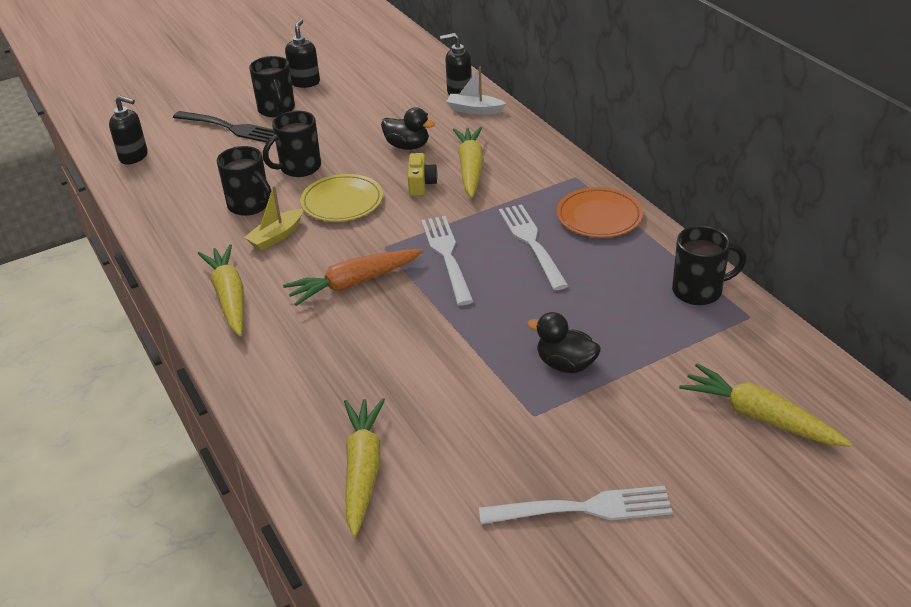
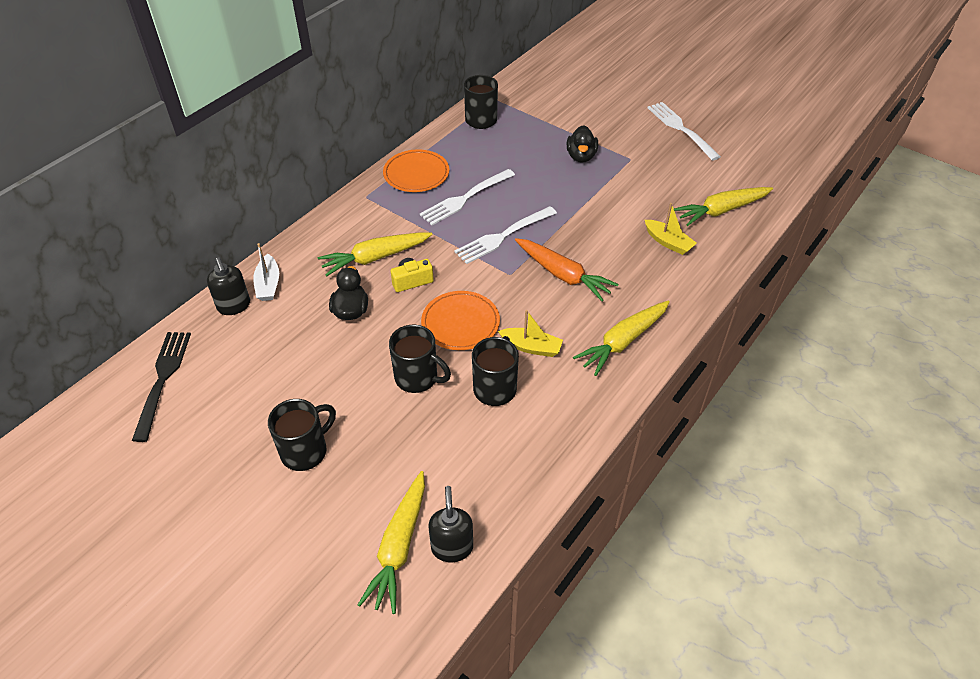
camera: 115 degrees left, 10 degrees up
(230, 128) = (359, 478): black fork -> black fork (163, 380)
(305, 82) = (232, 452): black soap dispenser -> none
(342, 202) = (460, 323): yellow plate -> orange plate
(342, 388) = (668, 242): none -> yellow boat
(759, 417) = (576, 87): yellow carrot -> yellow carrot (399, 547)

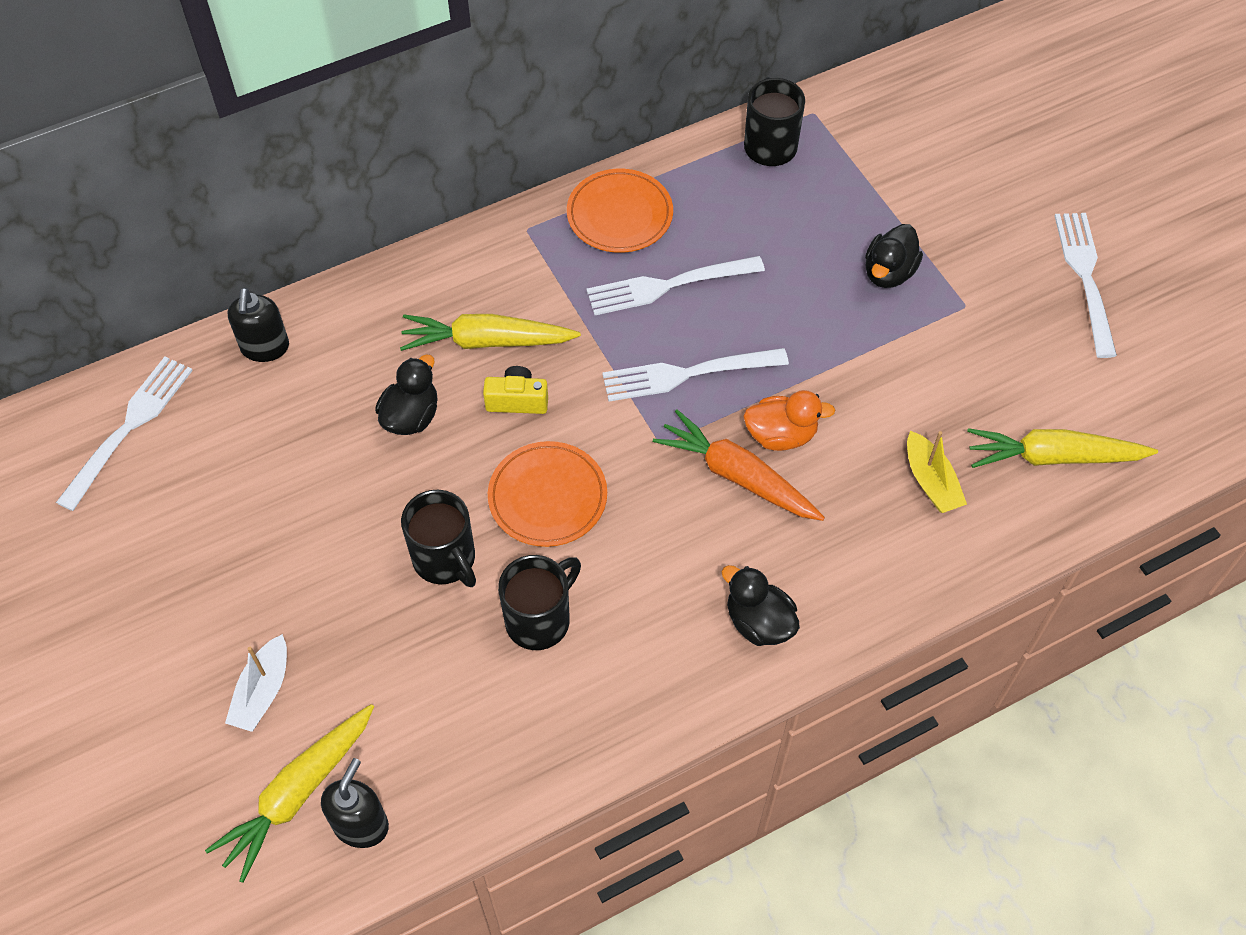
camera: 25 degrees right, 10 degrees up
(163, 380) = (129, 427): black fork -> white fork
(268, 284) = (324, 330): white boat -> white boat (263, 691)
(305, 451) = (252, 607): black mug -> none
(531, 347) = (624, 576): yellow boat -> none
(563, 275) = (737, 476): orange carrot -> orange carrot turned 150 degrees clockwise
(574, 248) = (781, 435): none -> orange duck
(622, 342) = (759, 622): yellow carrot -> black duck

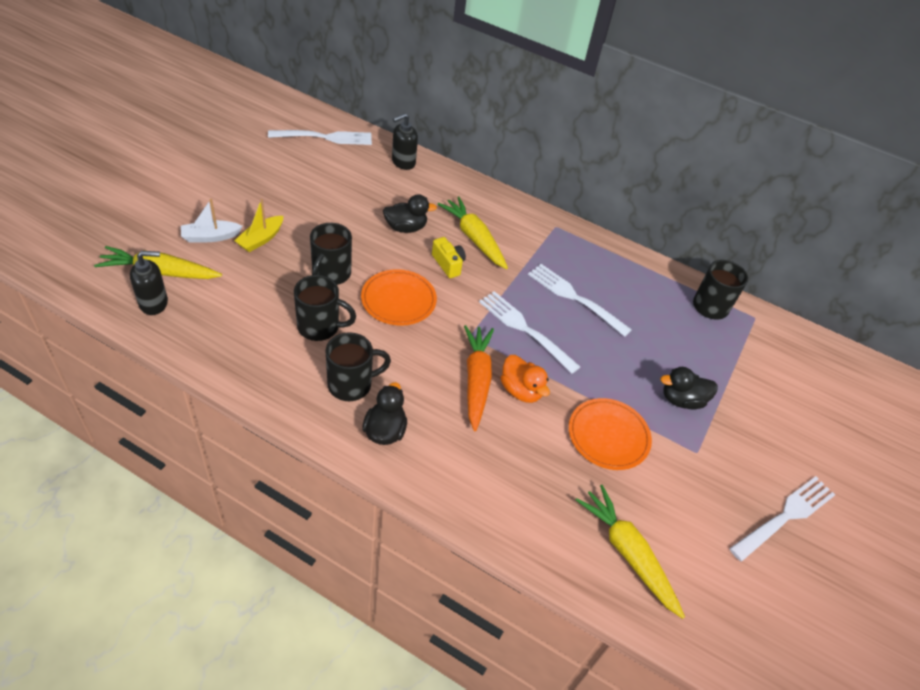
camera: 50 degrees right, 10 degrees down
(619, 215) = (600, 259): orange plate -> orange plate (608, 436)
(663, 626) = (351, 384): none -> black mug
(931, 481) = (551, 485): yellow boat -> yellow boat (261, 239)

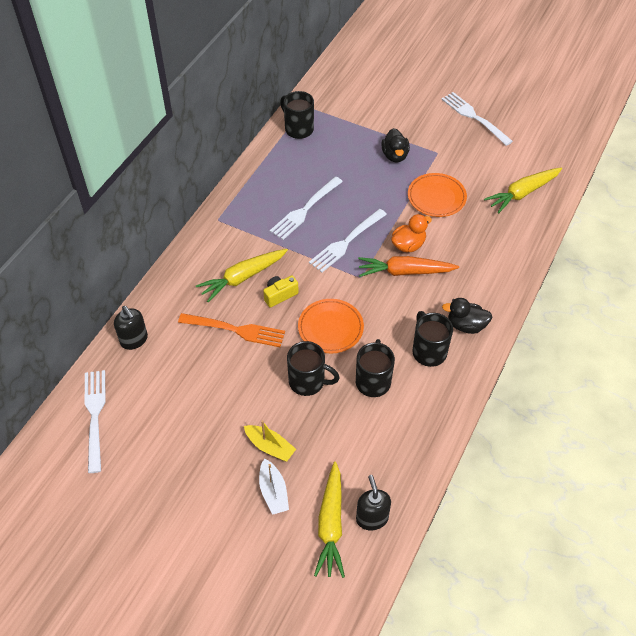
camera: 85 degrees left, 5 degrees up
(406, 228) = (236, 330): black duck -> orange fork

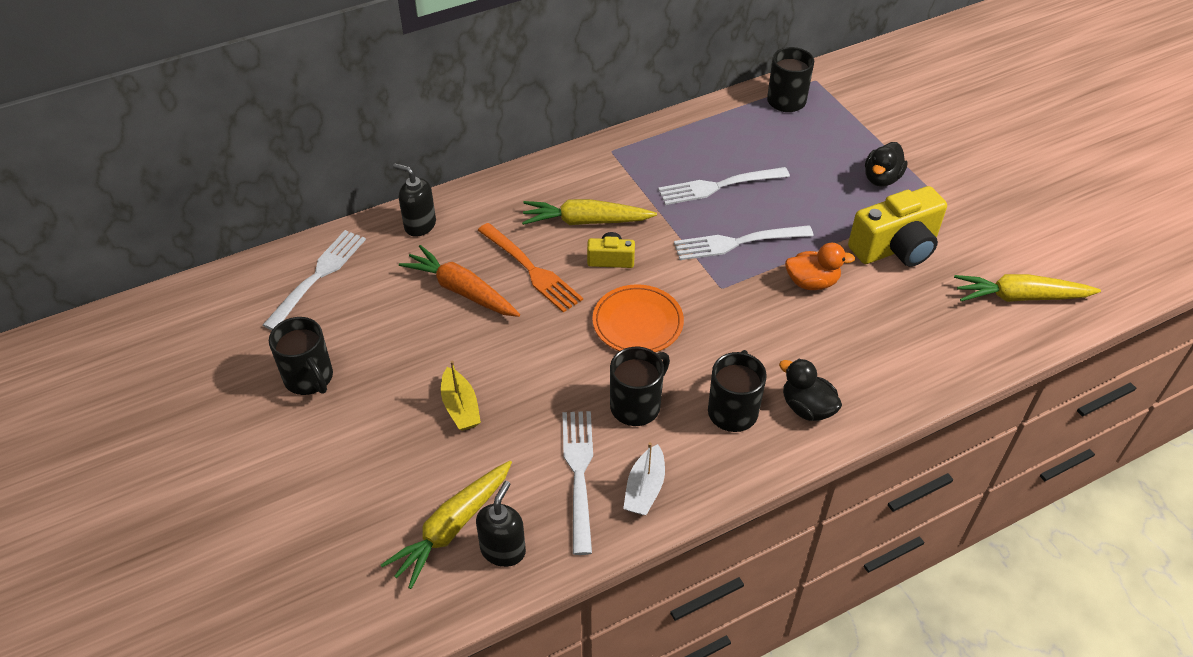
camera: 35 degrees right, 5 degrees down
(134, 340) = (420, 225): black soap dispenser -> black soap dispenser turned 120 degrees clockwise
(273, 492) = (422, 455): white boat -> white boat (645, 488)
(308, 382) = (561, 365): black mug -> black mug (309, 378)
(405, 272) = (781, 309): orange carrot -> orange carrot (461, 290)
(436, 197) = (895, 247): orange plate -> yellow camera
(474, 117) = (1028, 182): white fork -> white fork (579, 474)

